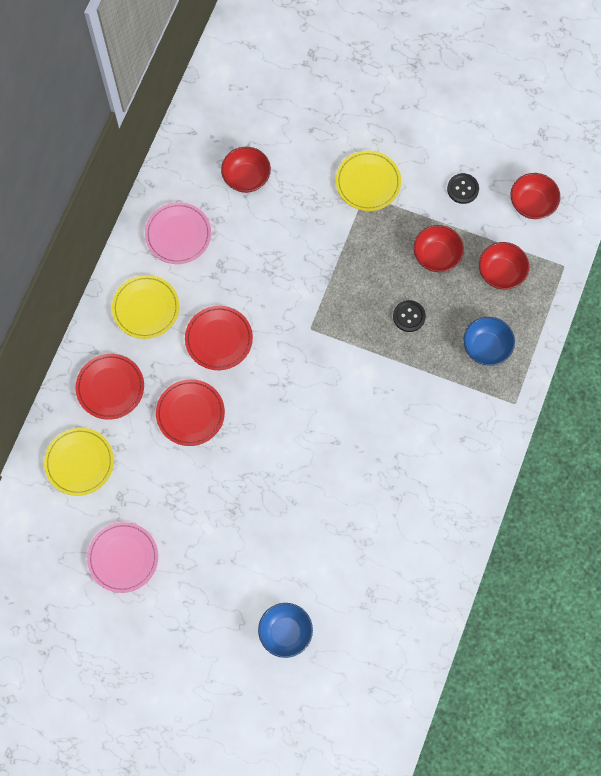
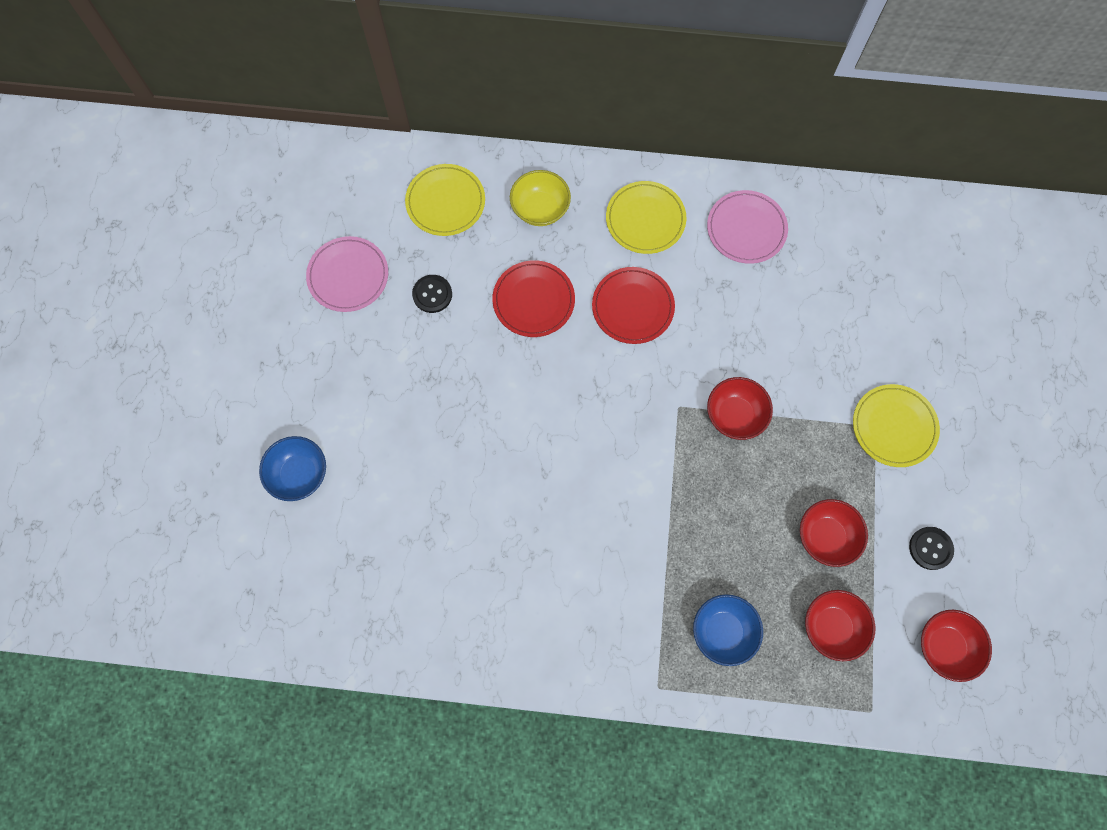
camera: 75 degrees right, 0 degrees up
(110, 387) = (540, 209): red plate -> yellow bowl
(246, 177) = (846, 283): red bowl -> red bowl (735, 415)
(409, 316) = (732, 521): black button -> black button (432, 294)

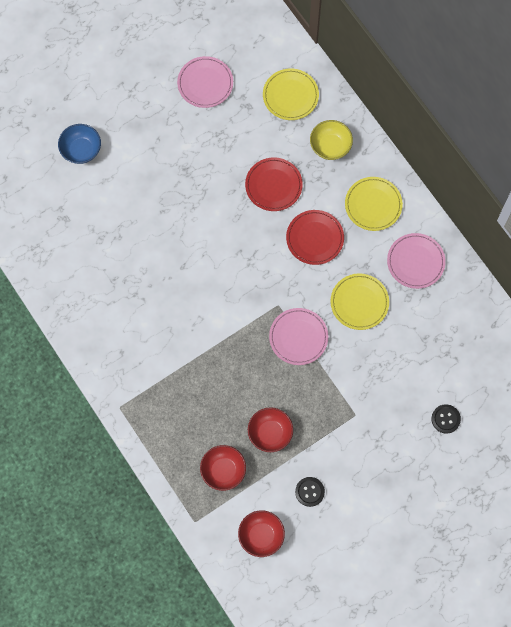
camera: 50 degrees right, 0 degrees up
(432, 294) = (232, 133): black button -> black button (445, 419)
(723, 631) = (175, 418): blue bowl -> none
(735, 415) = (298, 337): red bowl -> pink plate
(894, 427) = (364, 425): yellow plate -> yellow plate (359, 302)

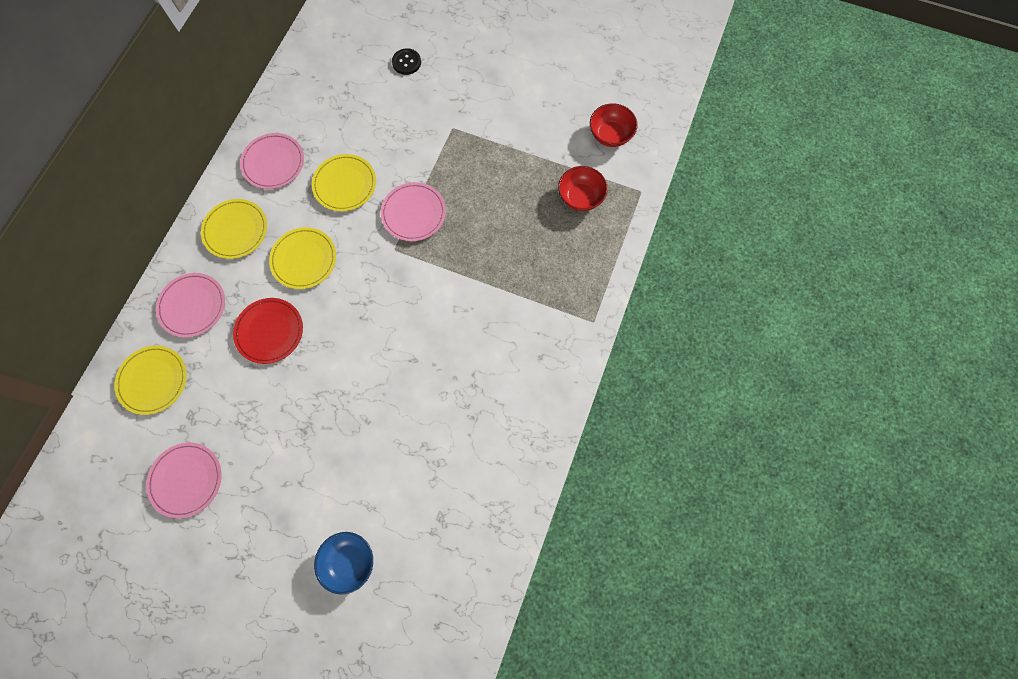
camera: 125 degrees left, 0 degrees up
(270, 433) = (519, 182): red bowl -> none
(309, 492) = (545, 122): black button -> none
(315, 238) = (304, 259): red plate -> yellow plate
(330, 146) = (193, 306): yellow bowl -> pink plate

